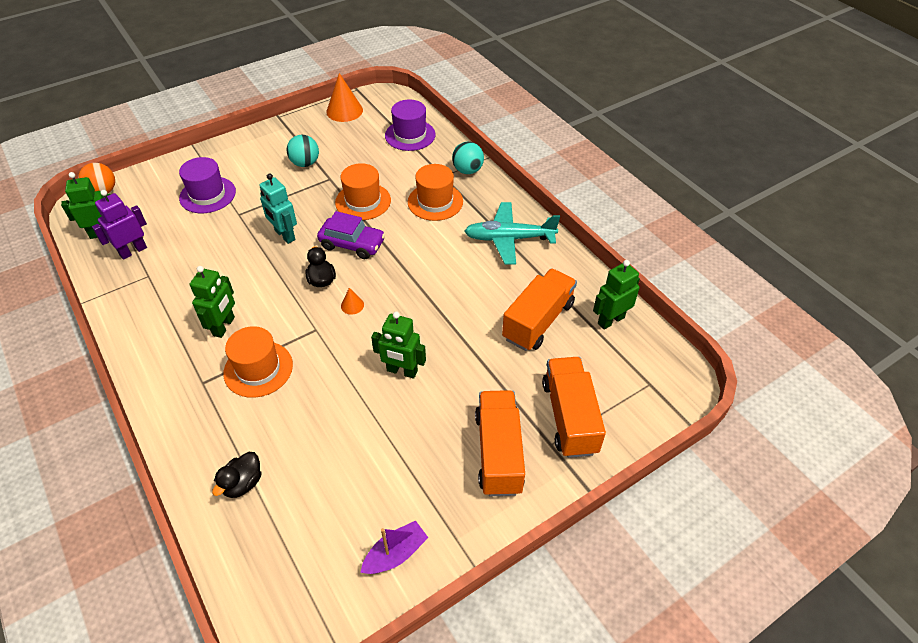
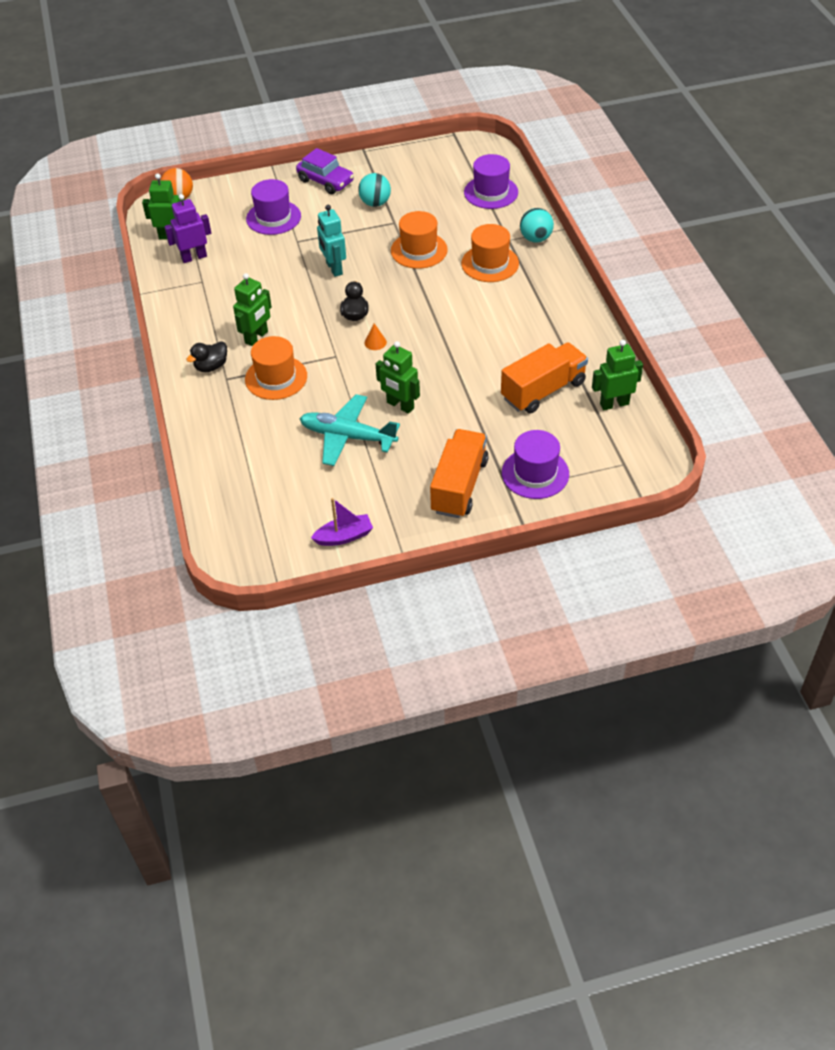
camera: 20 degrees right, 0 degrees up
(243, 483) = (238, 460): black duck -> black duck (211, 366)
(344, 111) = (433, 155): orange cone -> none
(352, 244) = (394, 288): purple car -> purple car (325, 181)
(509, 239) = (548, 312): turquoise plane -> turquoise plane (347, 436)
(569, 417) = (535, 473): orange truck -> purple hat

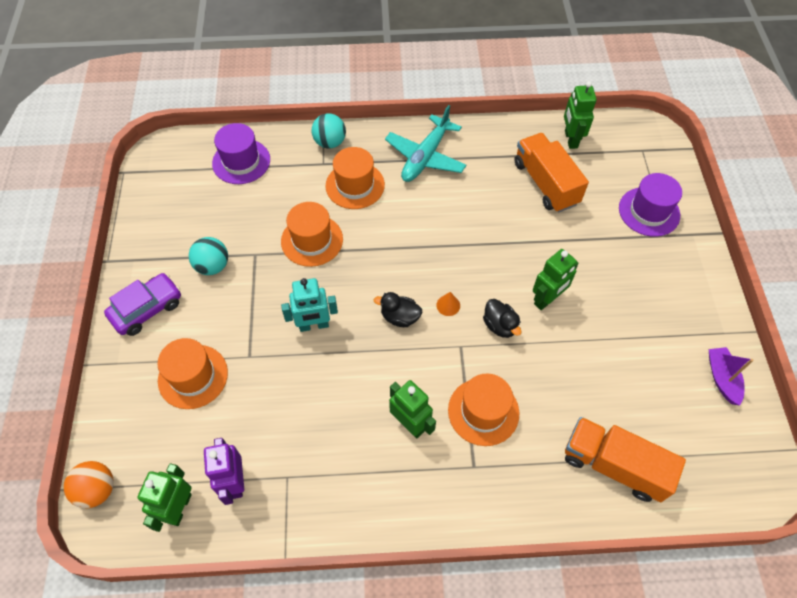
camera: 80 degrees left, 10 degrees up
(211, 366) = (449, 482): black duck -> black duck (500, 325)
(273, 217) = (193, 376): purple hat -> orange hat
(347, 436) = (585, 354): turquoise plane -> turquoise plane (425, 157)
(459, 486) = (660, 271): orange truck -> orange truck (613, 465)

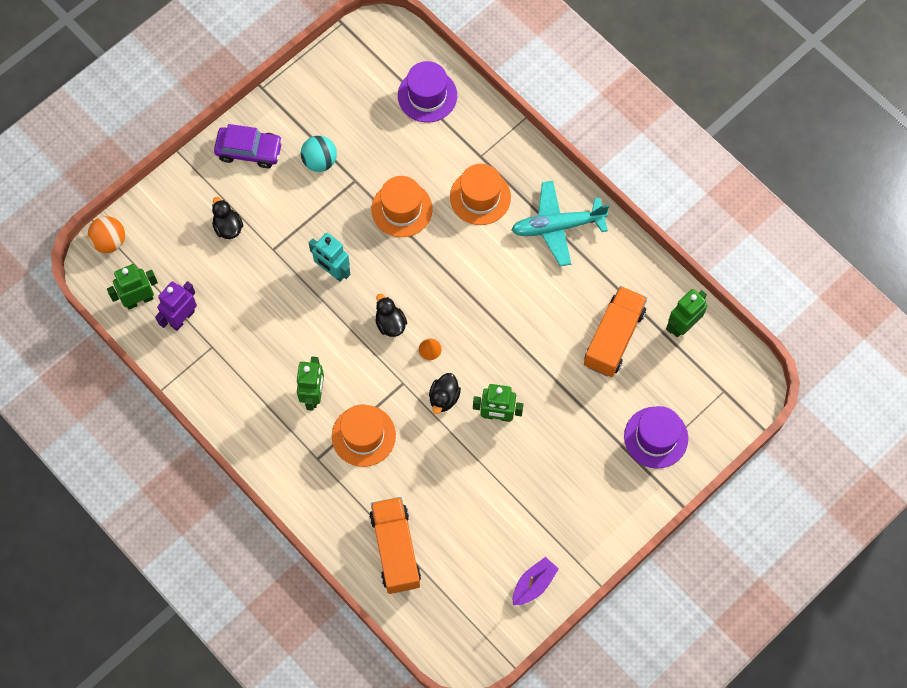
camera: 50 degrees right, 10 degrees up
(193, 376) = (228, 227): orange hat -> black duck
(330, 142) = (506, 143): turquoise ball -> none

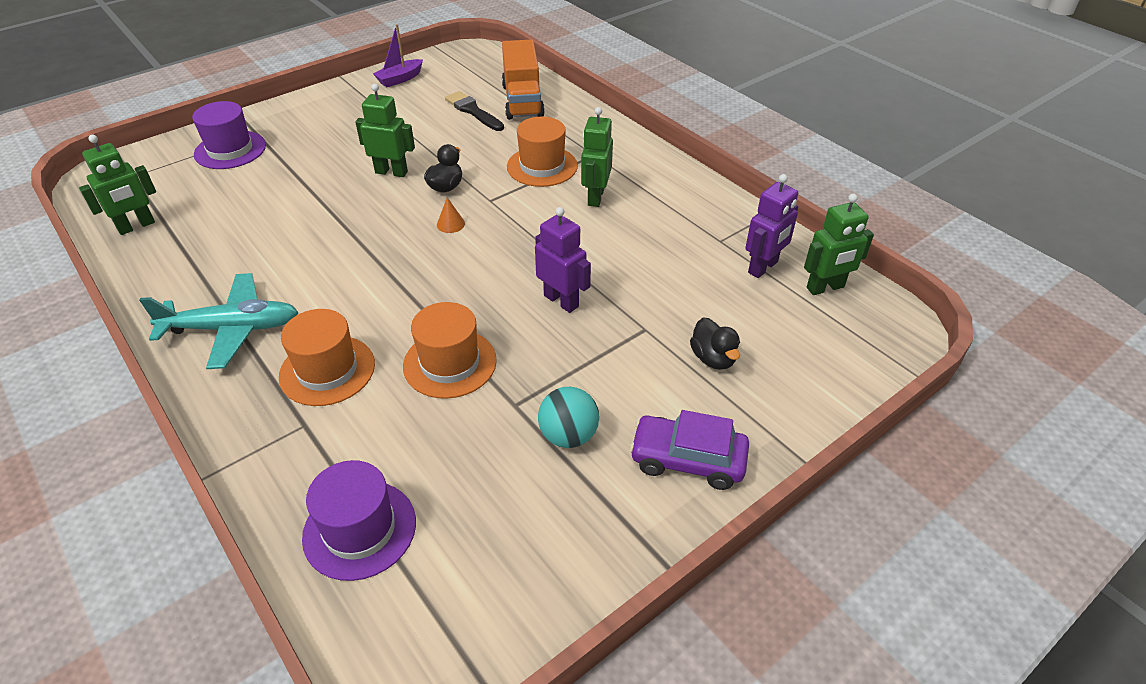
camera: 175 degrees left, 25 degrees down
(109, 241) = (888, 352): orange ball -> none
(333, 271) = (561, 301): turquoise robot -> purple robot
(390, 323) = (494, 248): black duck -> none
(443, 525) = (473, 111): none -> black brush
(613, 338) = (226, 221): orange truck -> none

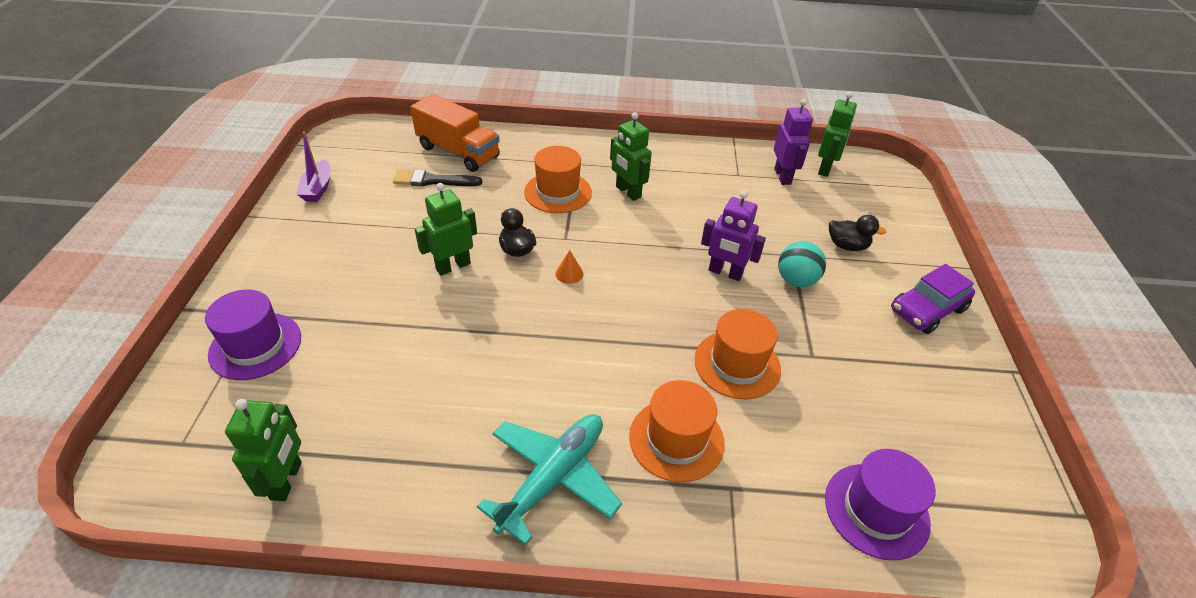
camera: 50 degrees left, 0 degrees up
(561, 301) = (725, 273): purple robot -> purple robot turned 150 degrees counterclockwise
(568, 435) = (865, 348): turquoise ball -> turquoise ball (796, 280)

